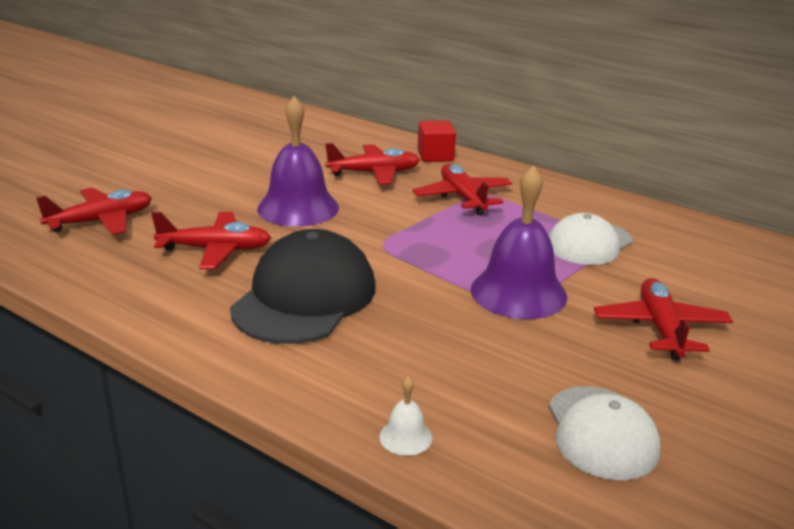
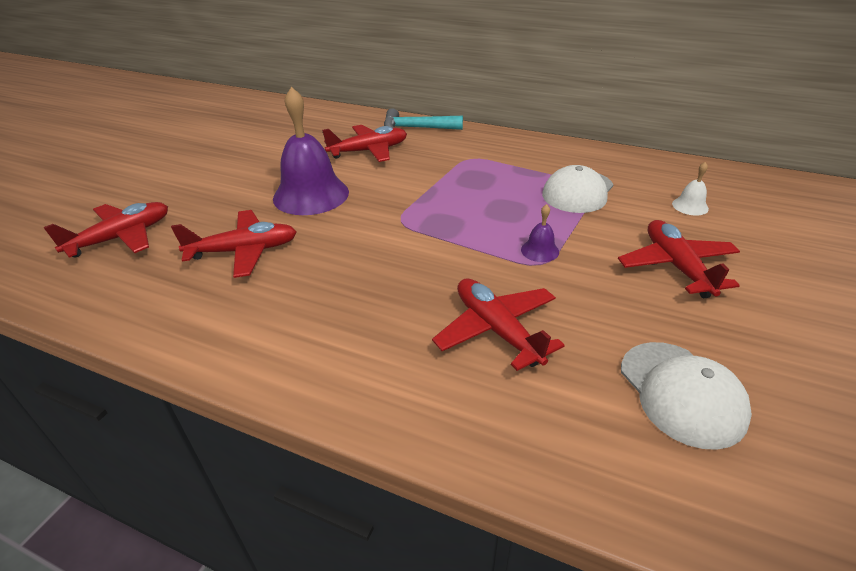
camera: 10 degrees left, 10 degrees up
(305, 297) = (346, 289): black cap -> none
(405, 437) = (500, 439): white bell -> white bell (690, 206)
(435, 156) = (416, 128): red cube -> turquoise hammer
(463, 198) = (454, 164): red plane -> red plane (497, 330)
(518, 292) = (540, 250): purple bell -> purple bell, size x0.43

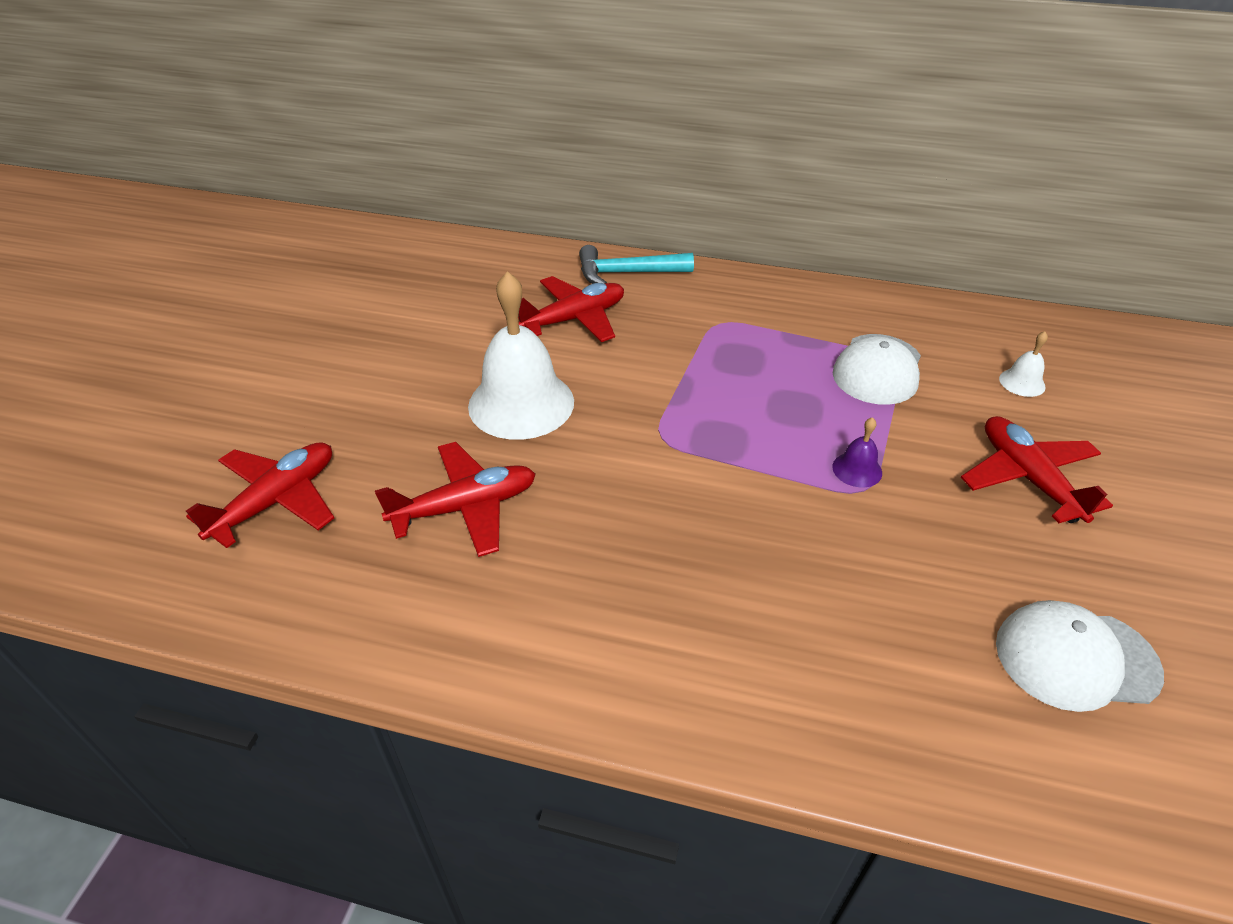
camera: 10 degrees left, 5 degrees up
(311, 195) = (521, 403): purple bell -> white bell
(497, 330) = (840, 596): red plane -> none
(681, 393) = (1075, 658): white cap -> white cap turned 120 degrees clockwise

